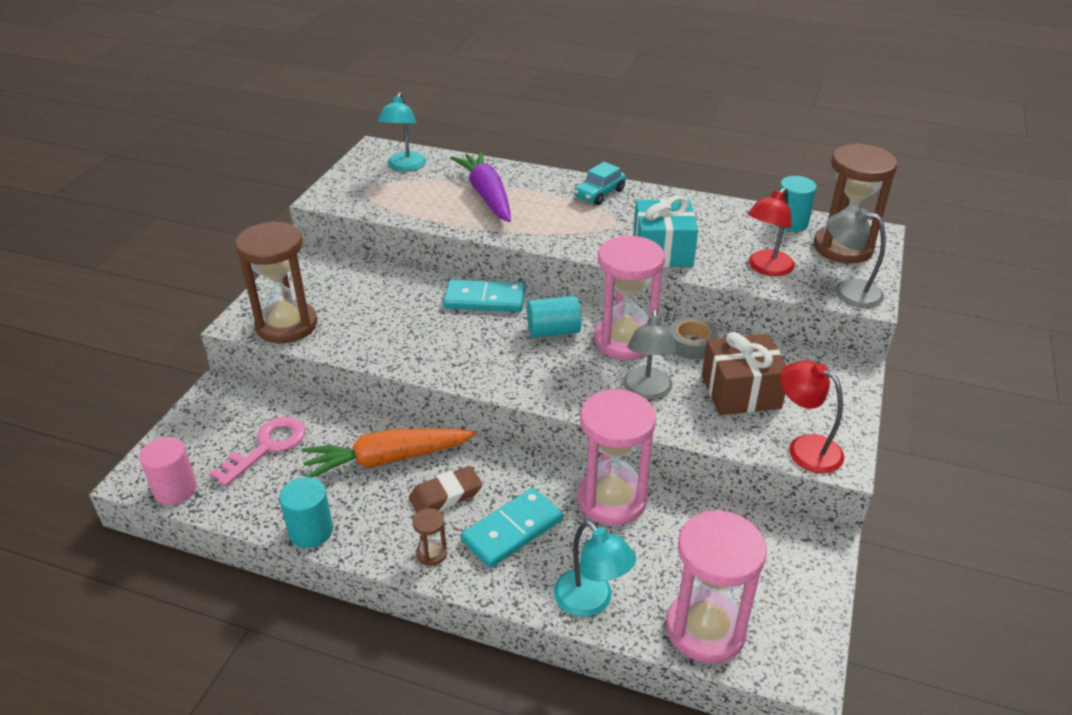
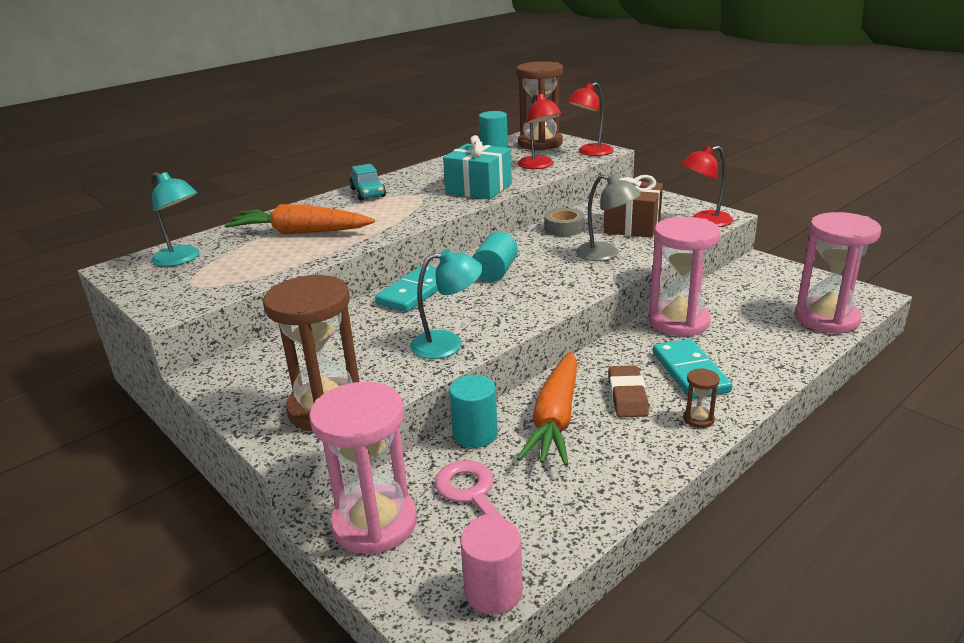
camera: 60 degrees left, 10 degrees down
(311, 531) = (630, 488): turquoise cylinder -> turquoise cylinder (475, 434)
(486, 195) = (300, 232): purple carrot -> orange carrot
(591, 602) = (785, 355): turquoise lamp -> turquoise lamp (448, 344)
(624, 340) = (536, 249): pink hourglass -> pink hourglass (374, 523)
(847, 291) = (590, 152): grey lamp -> red lamp

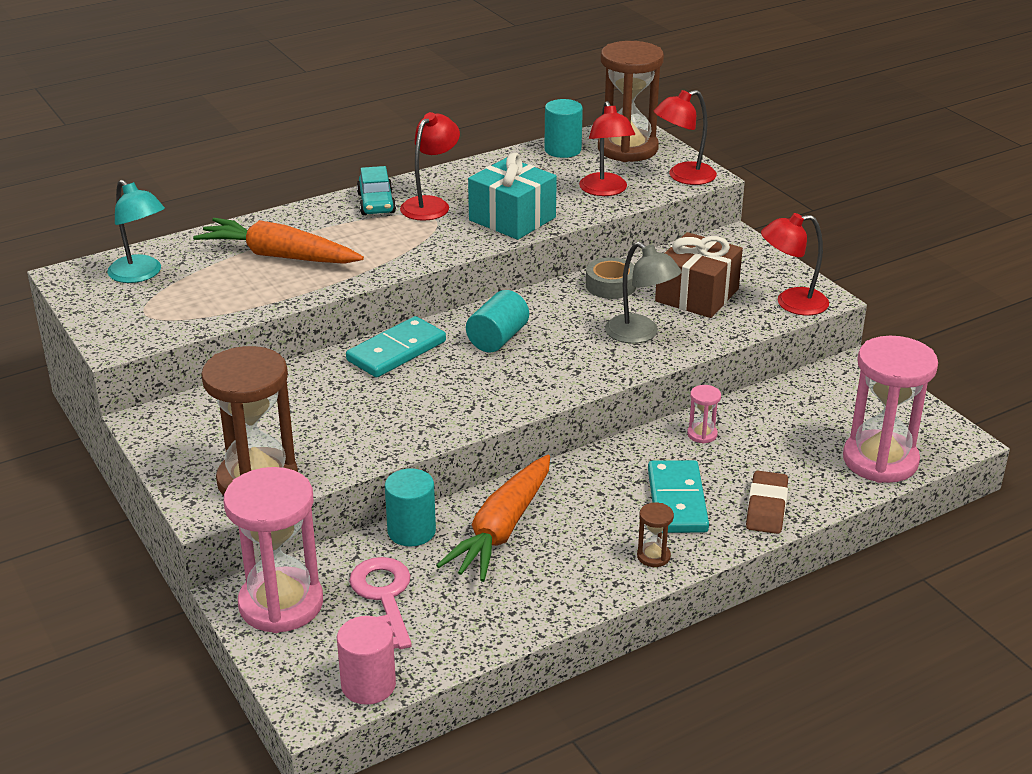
camera: 10 degrees right, 5 degrees up
(411, 188) = (430, 204): none -> red lamp
(448, 344) = (406, 426): turquoise lamp -> none
(627, 396) = (592, 517): brown eraser -> brown eraser (766, 507)
(678, 321) = (702, 434): pink hourglass -> pink hourglass, size x0.41

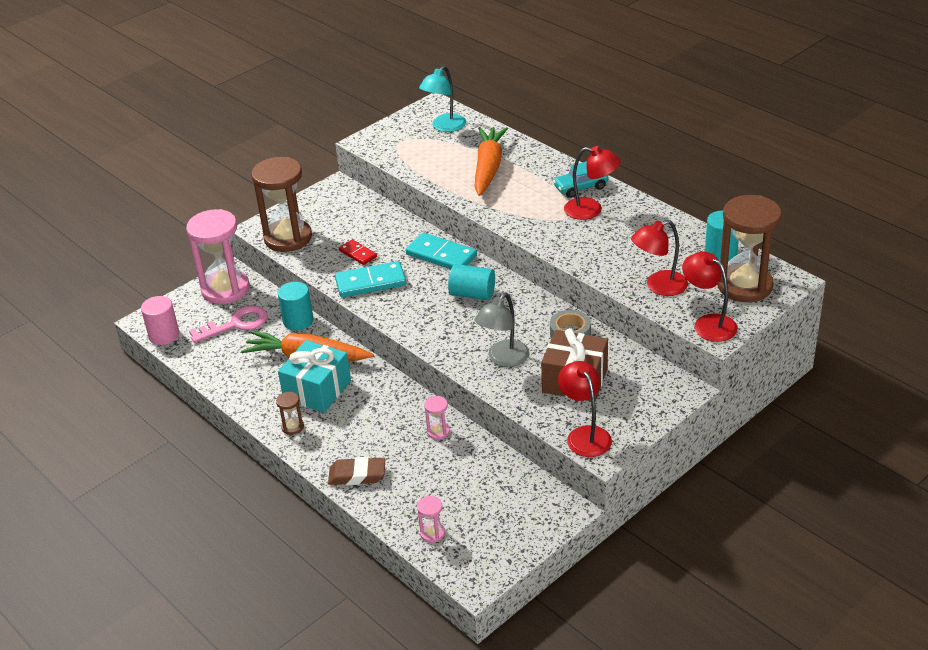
camera: 80 degrees right, 5 degrees up
(346, 419) = (358, 254): none -> red domino
(512, 219) = (587, 250): turquoise gift -> turquoise gift (317, 390)
(677, 501) = (355, 430): turquoise domino -> turquoise domino (370, 282)
(880, 460) = (432, 533): pink hourglass -> pink hourglass, size x0.41

